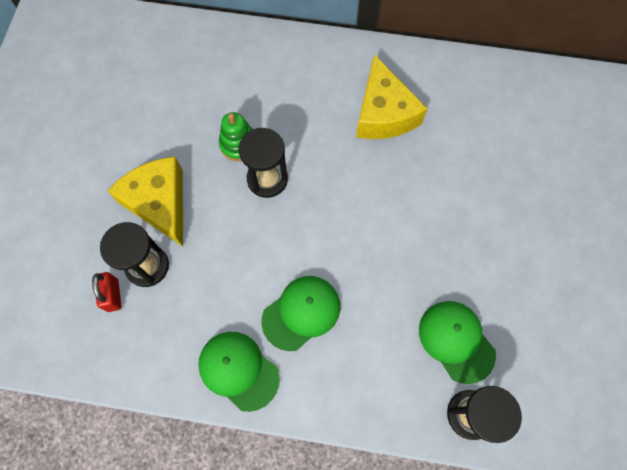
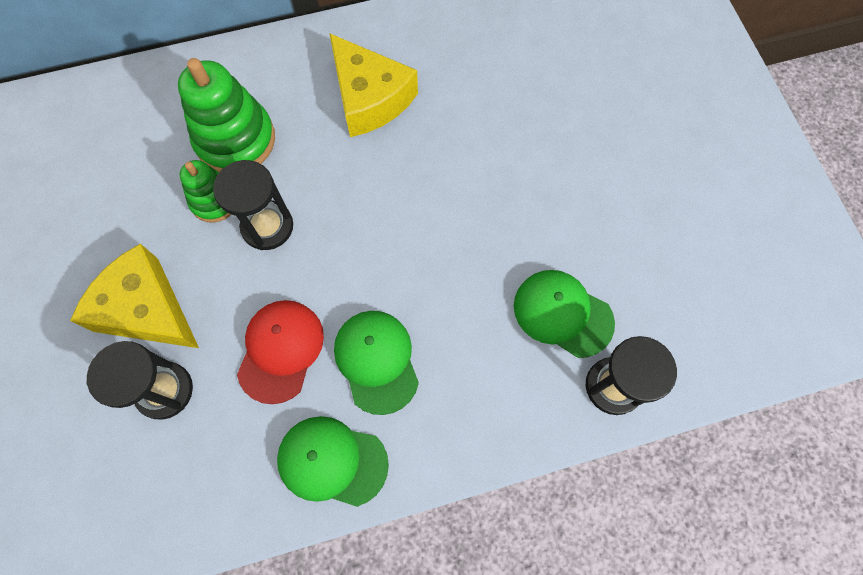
camera: 25 degrees left, 0 degrees up
(113, 295) = (136, 445): red padlock -> none
(237, 274) = (280, 350): none -> red cap
(272, 105) = (235, 140): none -> green stacking toy
(301, 313) = (376, 361): green cap -> green cap turned 45 degrees counterclockwise

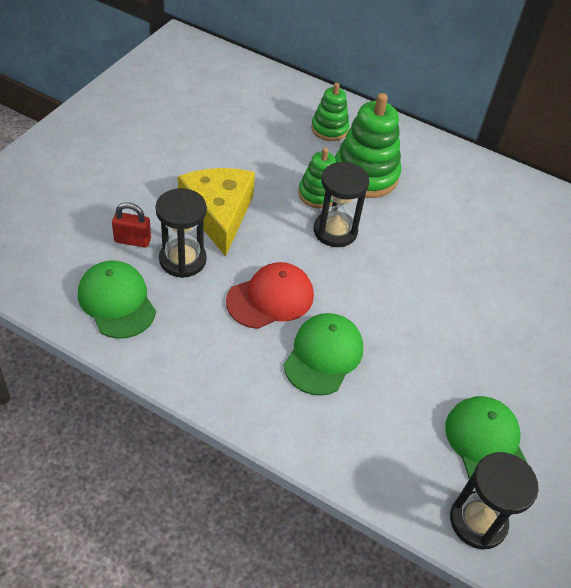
camera: 40 degrees right, 20 degrees down
(96, 417) = (132, 240): none -> red padlock
(154, 116) = (329, 129): none -> green stacking toy
(332, 461) = (235, 381): green cap -> green cap (117, 301)
(369, 98) = (478, 218): yellow cheese -> none

